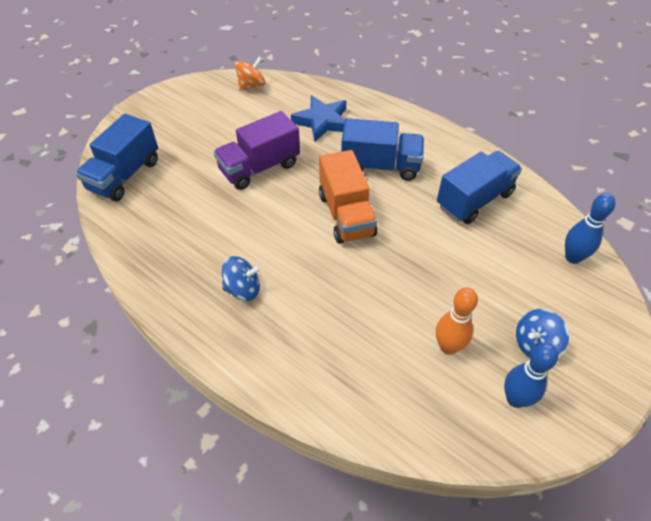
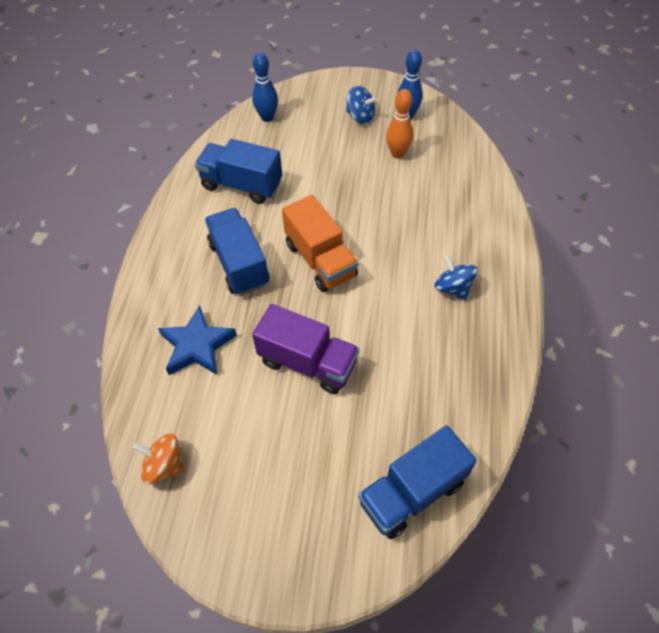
camera: 120 degrees left, 5 degrees up
(125, 175) = (412, 492): blue truck -> blue truck turned 150 degrees clockwise
(346, 215) = (320, 260): orange truck -> orange truck turned 105 degrees clockwise

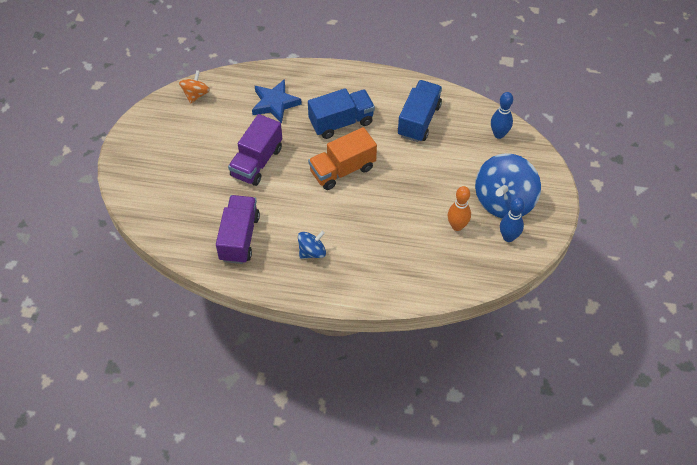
camera: 90 degrees right, 0 degrees up
(360, 116) = (504, 201): blue spinning top -> blue spinning top, size x1.95
(412, 492) = (162, 213): blue truck -> none
(443, 375) = (239, 237): none -> purple truck

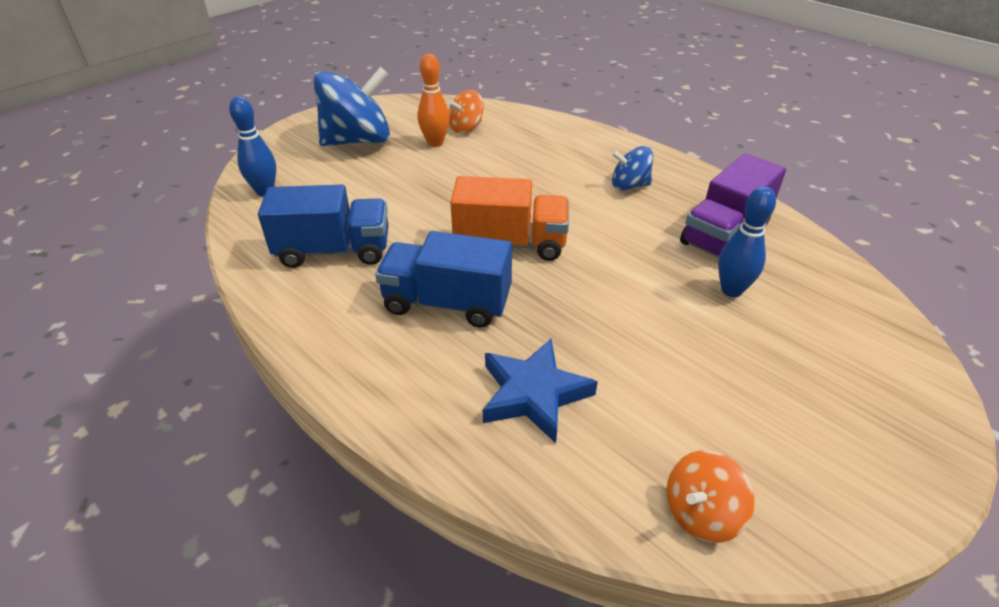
camera: 145 degrees left, 15 degrees down
(257, 162) = (638, 312): purple truck -> none
(419, 120) = (334, 250): blue truck -> blue truck turned 150 degrees counterclockwise
(454, 253) = (466, 128): none -> orange spinning top
(508, 237) = (396, 118): blue bowling pin -> blue bowling pin (731, 290)

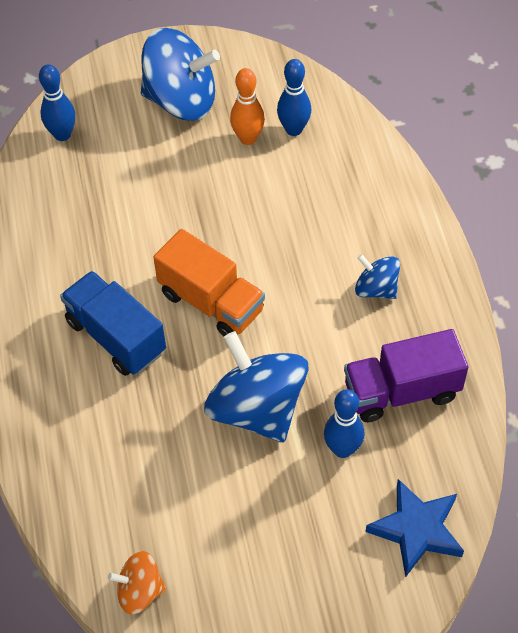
camera: 35 degrees right, 15 degrees up
(334, 250) = (72, 236): blue truck -> none
(466, 128) = (294, 129): orange spinning top -> blue bowling pin
(533, 394) = (112, 449): blue star -> blue star (416, 530)
(631, 296) = (257, 409): none -> blue spinning top

